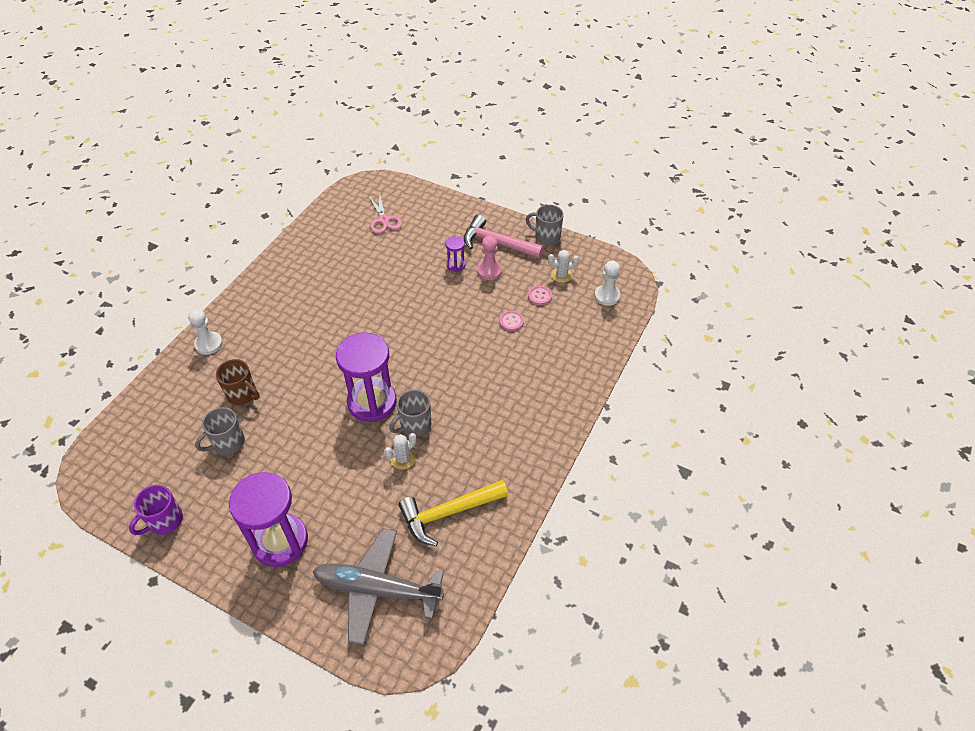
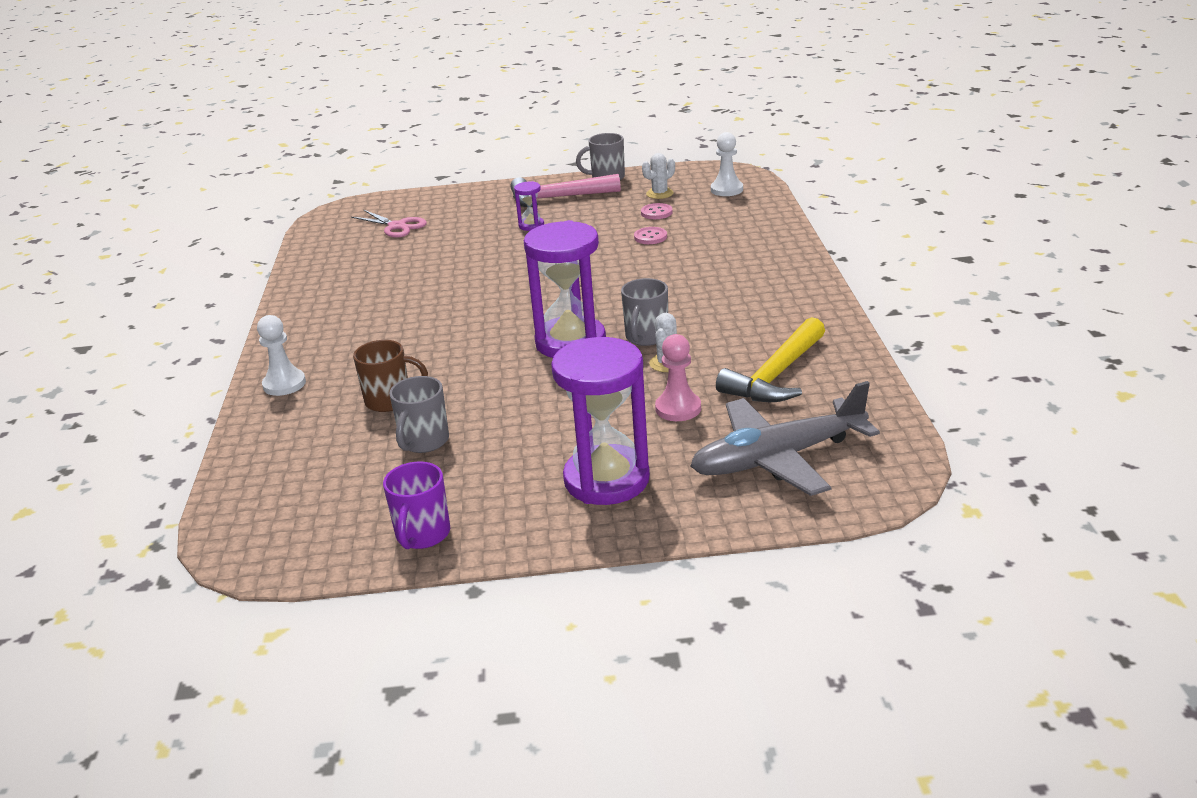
camera: 30 degrees left, 20 degrees down
(489, 271) = (576, 217): pink pawn -> pink pawn (678, 408)

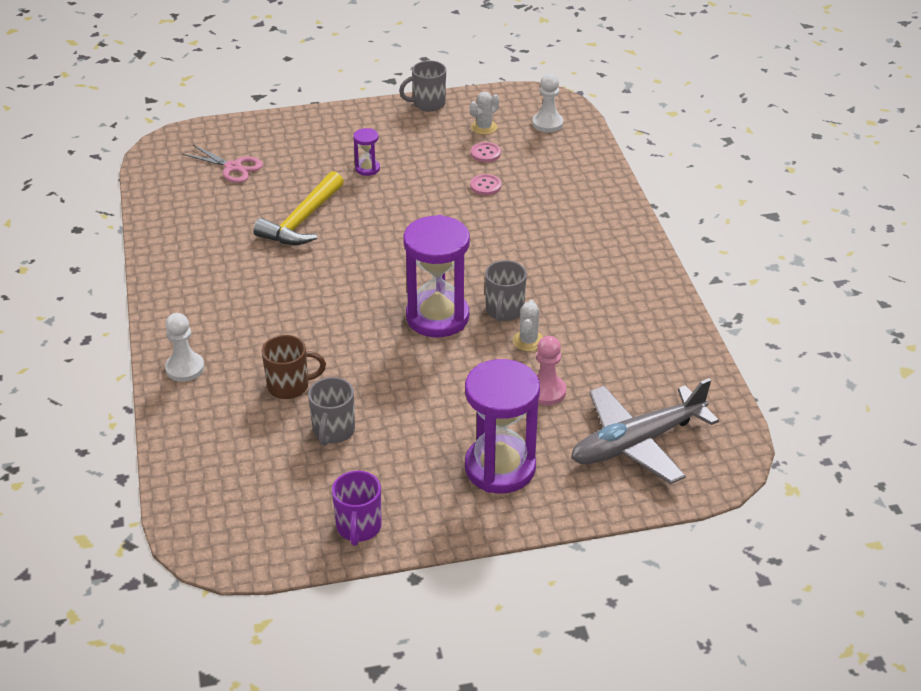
camera: 10 degrees left, 10 degrees up
(558, 198) = (385, 131): pink hammer -> none
(775, 375) = (623, 354): yellow hammer -> yellow hammer (302, 220)

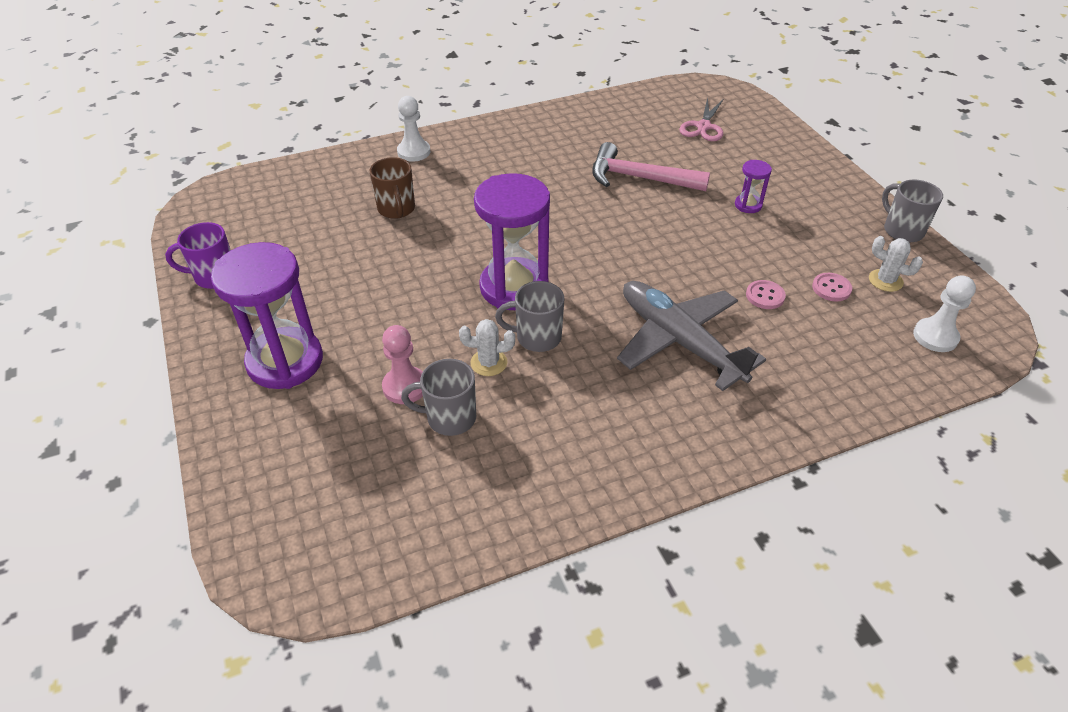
camera: 80 degrees right, 5 degrees up
(302, 220) = (639, 178): yellow hammer -> pink hammer
(333, 431) = (338, 243): grey mug -> grey mug (449, 418)
(637, 442) = (322, 478): grey plane -> grey plane (680, 341)

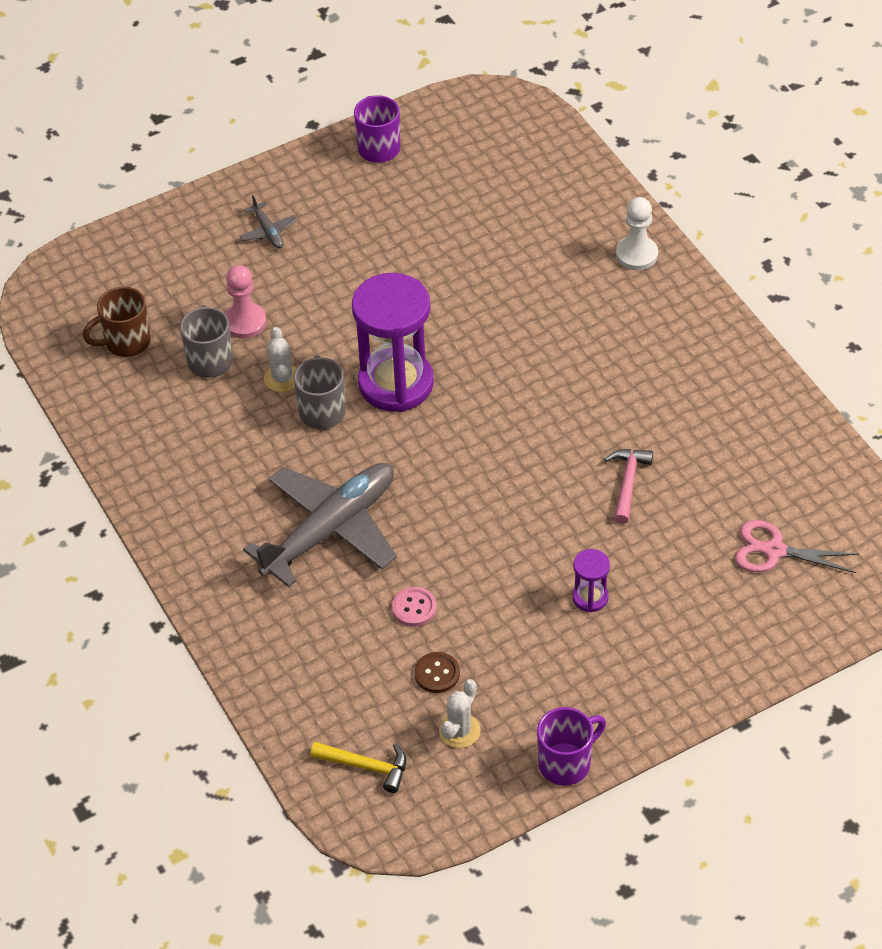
camera: 85 degrees right, 5 degrees up
(285, 361) = (268, 231): purple hourglass -> grey plane
(396, 209) = (516, 262): brown mug -> brown mug (126, 342)
(639, 178) = (628, 483): pink hammer -> pink hammer, size x0.58
(831, 288) = (437, 673): pink button -> brown button
(902, 230) = (566, 763): grey mug -> purple mug
(935, 336) = (366, 766): white pawn -> yellow hammer

